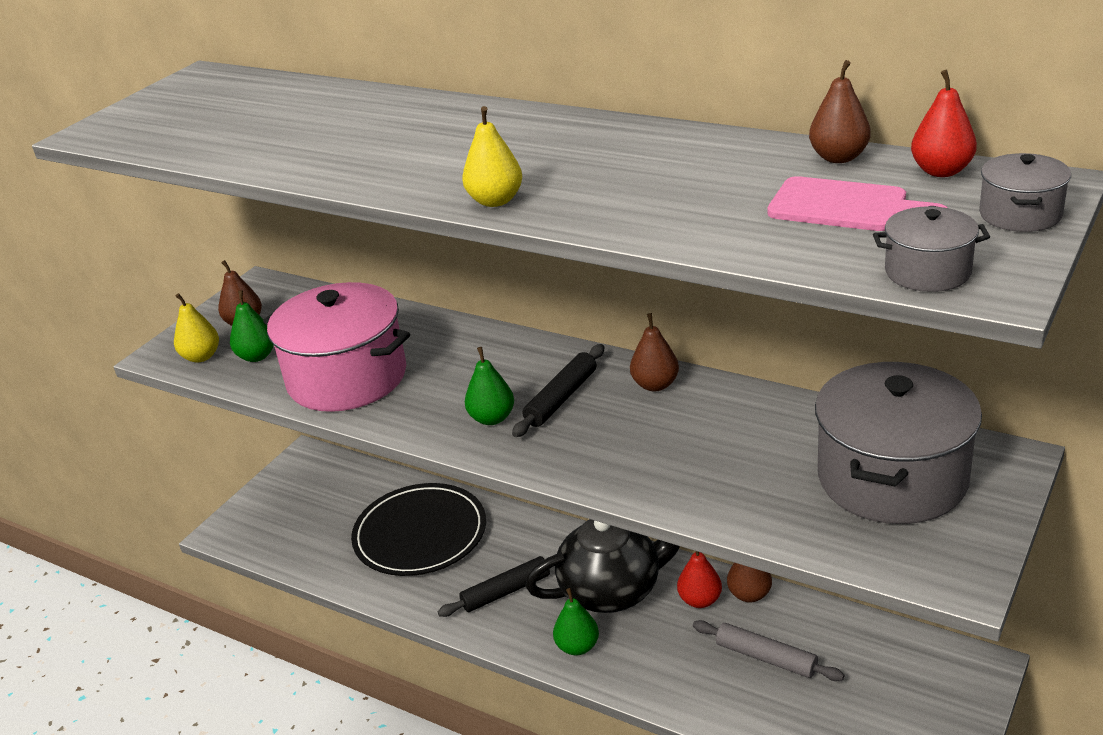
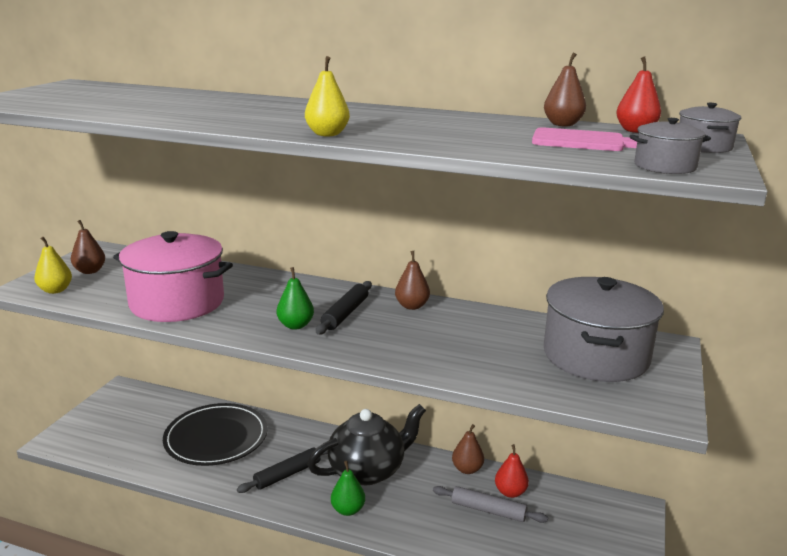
camera: 15 degrees left, 10 degrees down
(257, 356) = (102, 290): green pear -> none
(700, 600) = (433, 474): red pear -> red pear (510, 492)

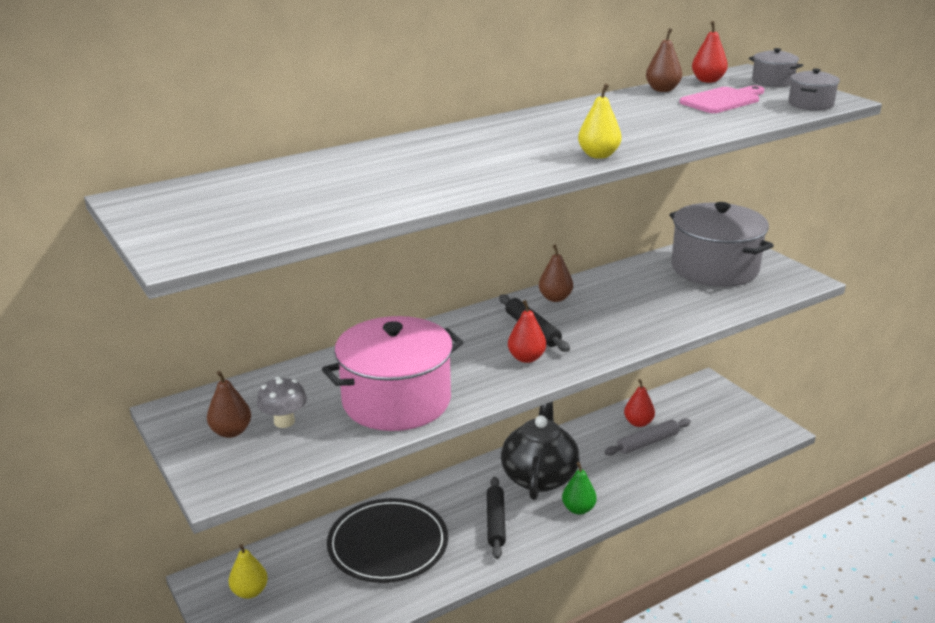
camera: 50 degrees left, 5 degrees up
(55, 290) = (256, 465): yellow pear -> yellow pear (250, 591)
(116, 280) = (284, 421): none -> grey mushroom
(295, 325) = (526, 358): green pear -> red pear
(467, 469) = (591, 428): brown pear -> none

